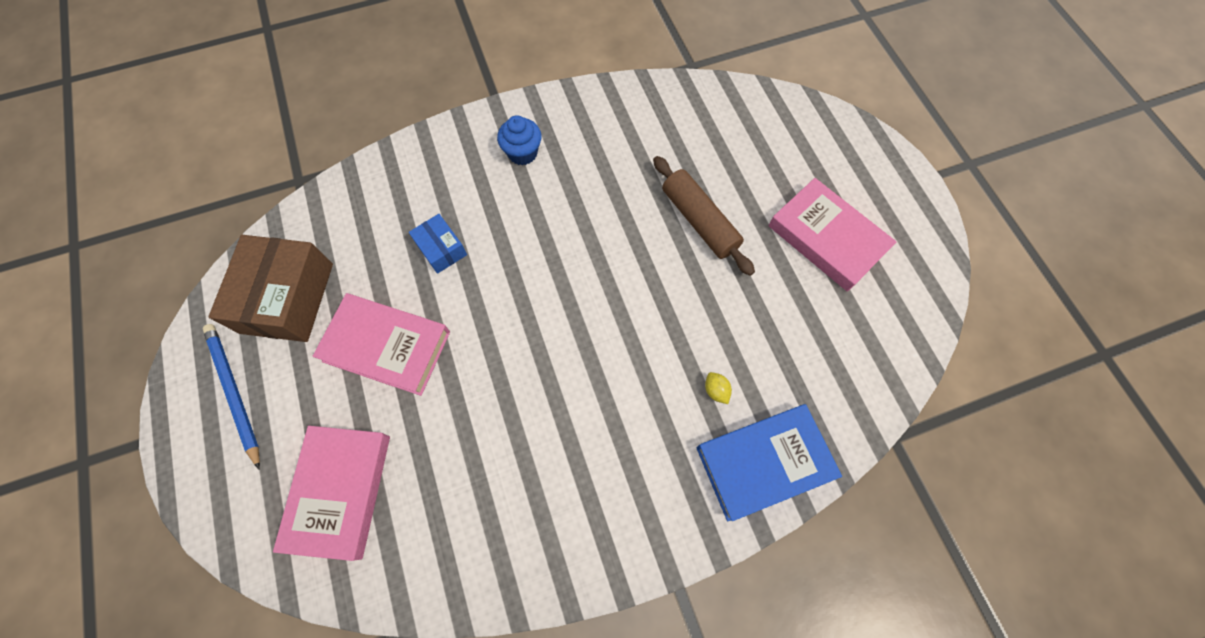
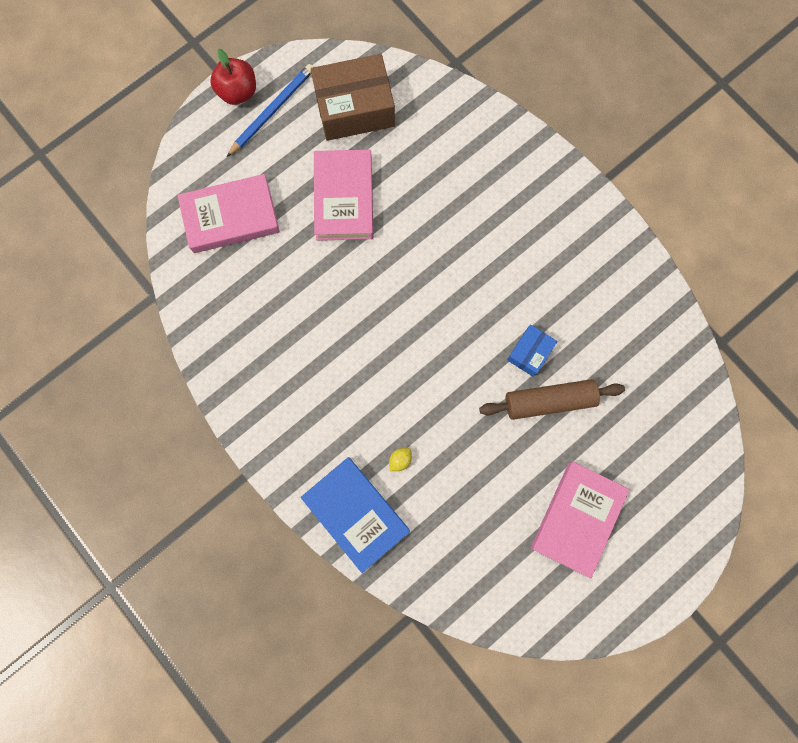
camera: 70 degrees right, 10 degrees up
(185, 426) = (238, 92): none -> red apple
(441, 249) = (439, 201): blue box -> blue box (529, 353)
(522, 153) = (555, 227): blue cupcake -> none
(699, 221) = (549, 401): brown rolling pin -> brown rolling pin turned 45 degrees clockwise

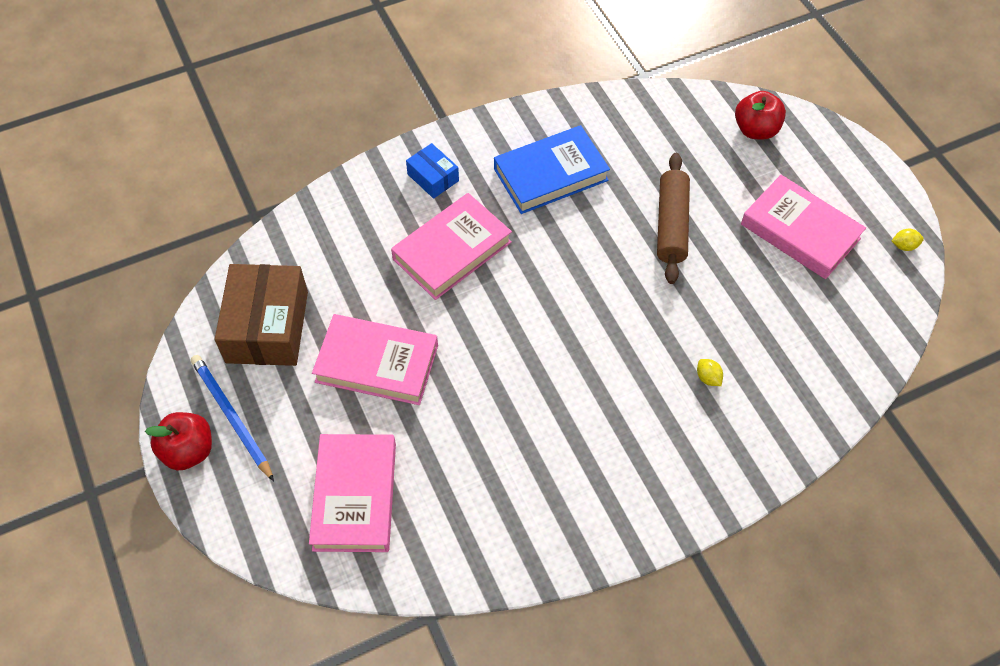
camera: 75 degrees left, 20 degrees down
(356, 513) = (762, 437): blue book -> blue book (550, 174)
(466, 224) = (452, 250): none -> pink book
(529, 353) = (615, 228): blue box -> blue box (433, 177)
(590, 618) = (904, 246): none -> yellow lemon
(686, 460) = (755, 130): none -> red apple

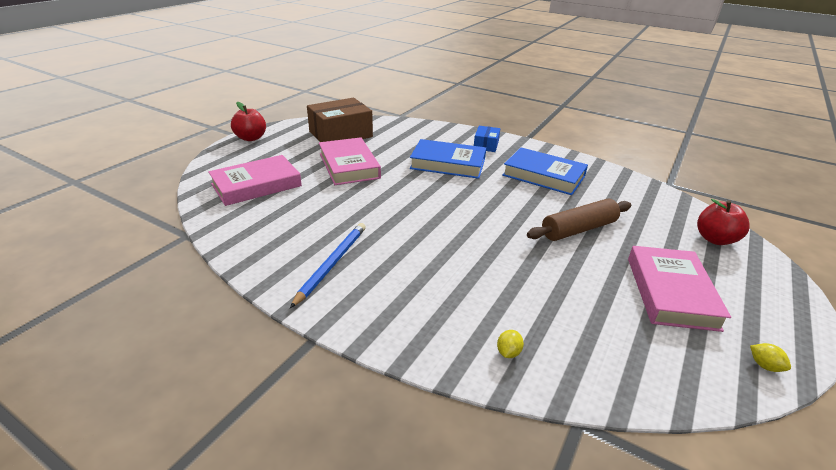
camera: 55 degrees right, 25 degrees down
(231, 417) = (279, 141): blue pencil -> blue pencil (332, 264)
(452, 250) = (448, 164): pink book -> blue book
(708, 378) = (476, 289): yellow lemon -> yellow lemon (508, 352)

